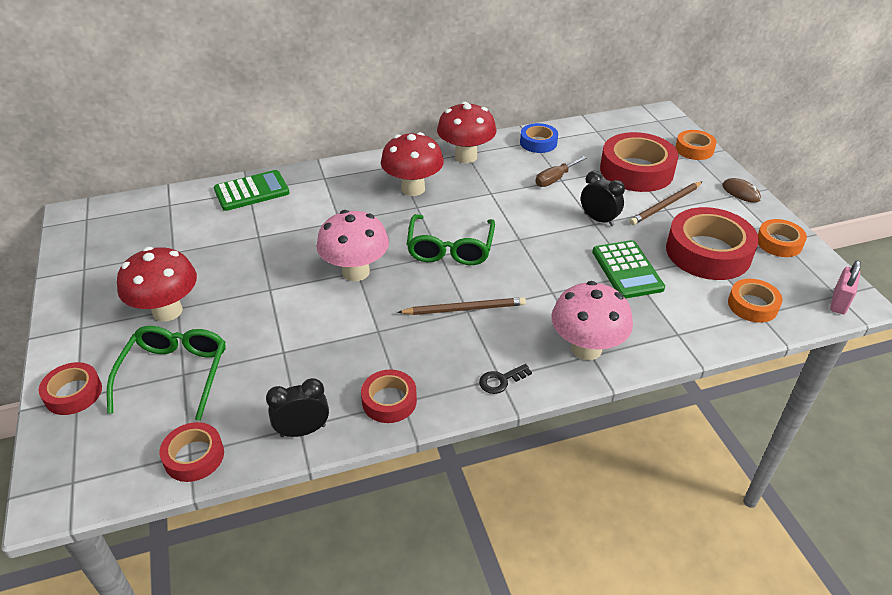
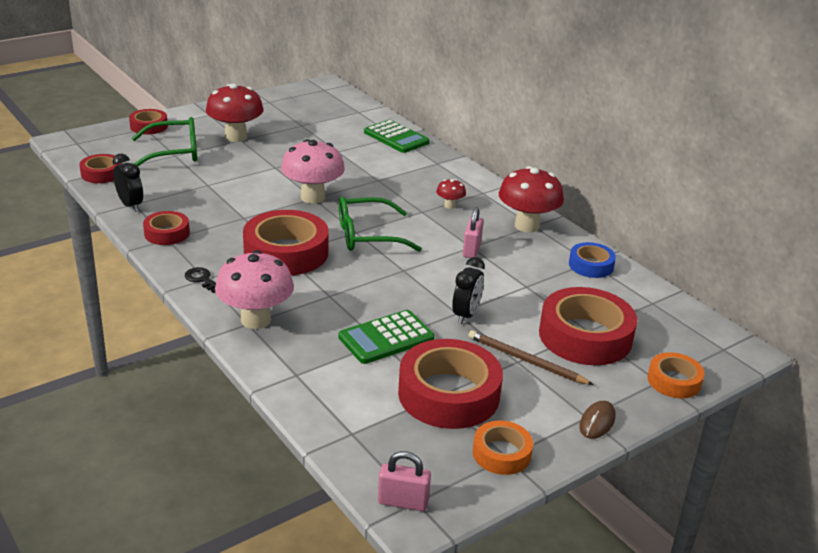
camera: 70 degrees right, 10 degrees down
(413, 189) = (450, 205): red mushroom -> red mushroom, size x0.47
(464, 309) = (286, 252): brown pencil -> red tape
(496, 194) = (471, 250): none -> pink padlock
(555, 179) = (524, 282): brown screwdriver -> none
(752, 305) = (365, 428): orange tape -> none

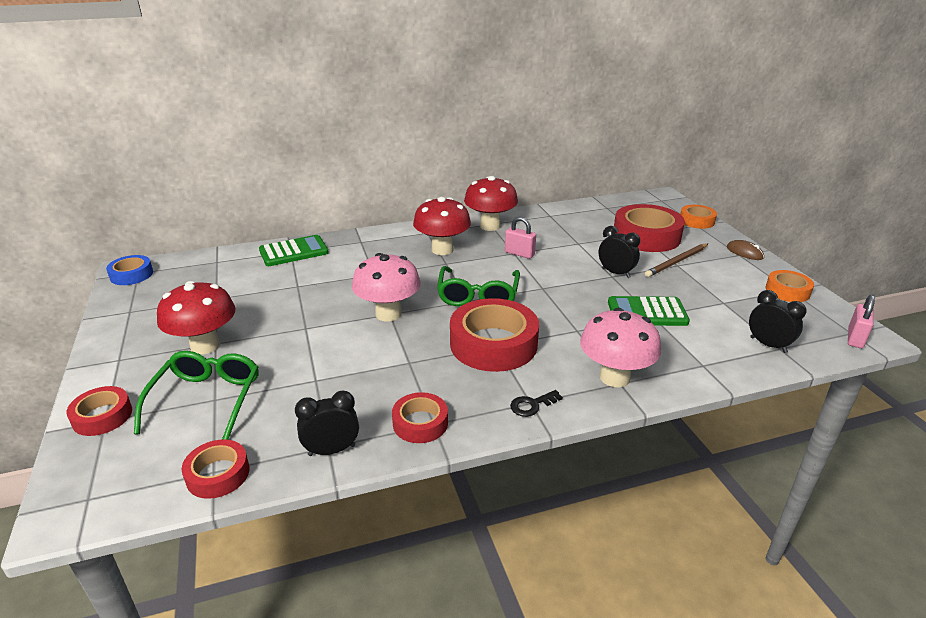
camera: 70 degrees left, 0 degrees up
(355, 424) = (768, 345): none -> black clock
(386, 338) = (647, 312): green calculator -> green calculator turned 105 degrees clockwise
(448, 394) = (722, 298): red tape -> none
(450, 205) = (442, 250): red mushroom -> red mushroom, size x2.11
(591, 265) = (555, 216): blue tape -> blue tape (131, 275)

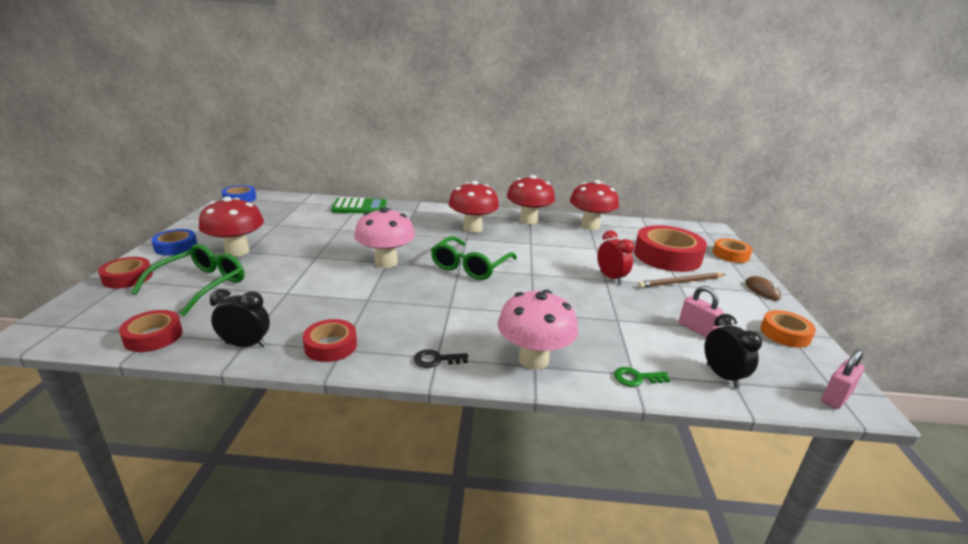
camera: 20 degrees right, 5 degrees down
(120, 360) = (176, 247): none -> blue tape
(493, 344) = (448, 304): red tape -> none
(519, 254) = (535, 245): pink padlock -> pink padlock (696, 329)
(554, 218) = (590, 226): none -> red mushroom
(615, 273) = (611, 278): black clock -> red clock
(647, 312) = (614, 315): green calculator -> none
(708, 368) = (636, 378): none -> green key

